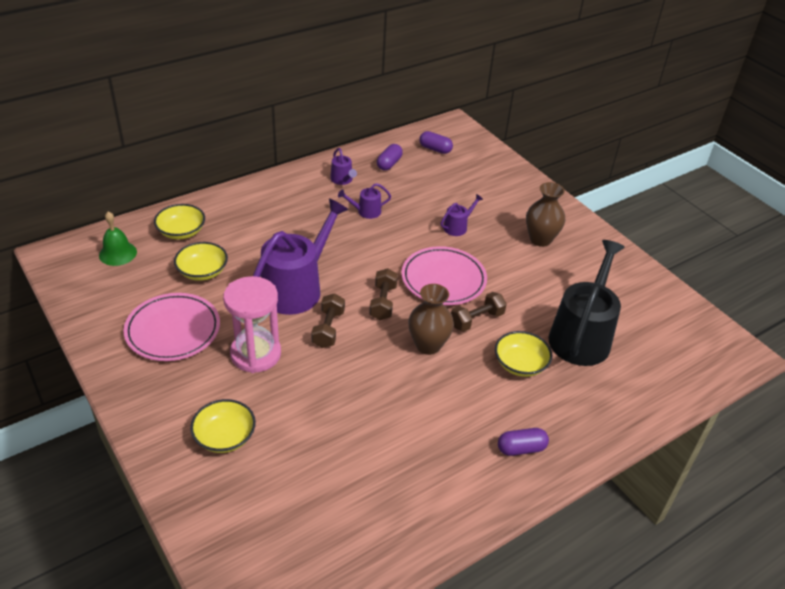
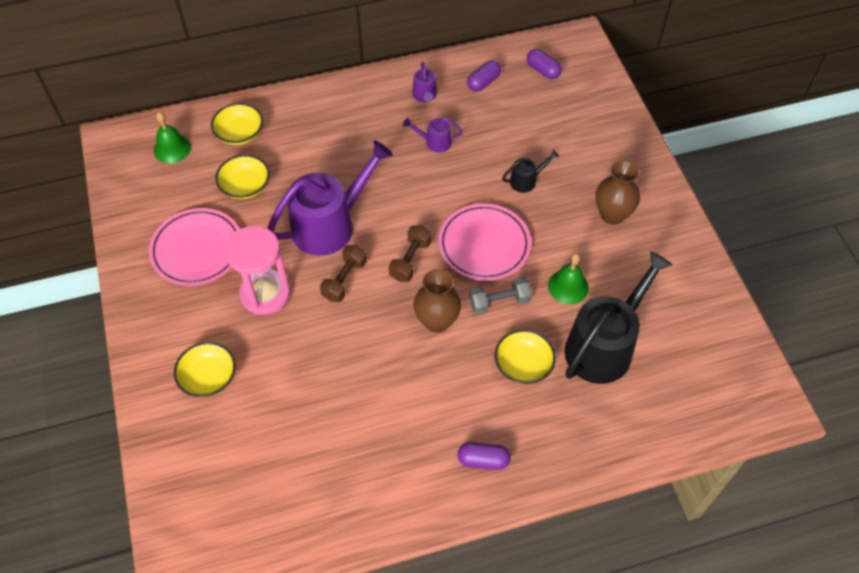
camera: 20 degrees right, 15 degrees up
(457, 227) = (526, 181): purple watering can -> black watering can
(476, 320) = (499, 302): brown dumbbell -> grey dumbbell
(530, 297) = (568, 286): none -> green bell

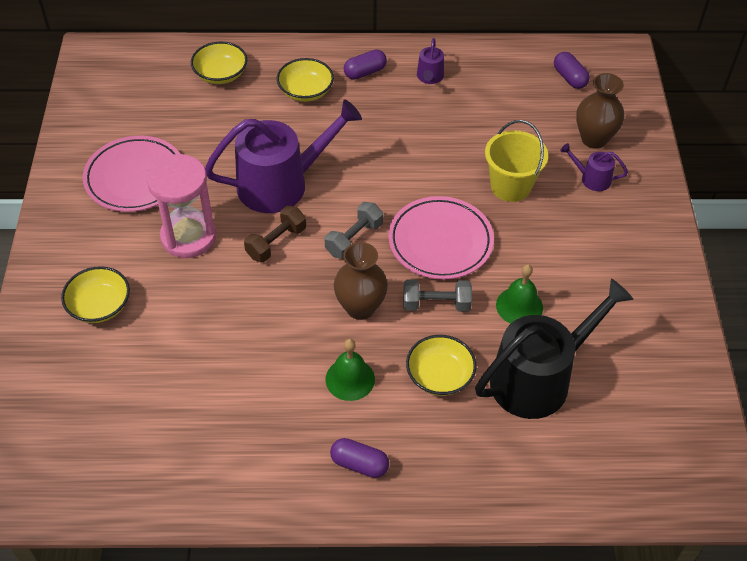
camera: 15 degrees right, 5 degrees down
(172, 148) = (146, 74): green bell -> green bell (350, 379)
(245, 186) = (207, 126): yellow bowl -> yellow bowl (306, 91)
(410, 260) = (354, 239): brown dumbbell -> grey dumbbell
(435, 142) = (423, 126): purple watering can -> purple watering can (592, 179)
(483, 82) = (498, 77): purple capsule -> purple capsule (365, 72)
(526, 181) = (510, 186): black watering can -> yellow bucket
(612, 215) = (596, 243): brown vase -> brown vase (594, 139)

